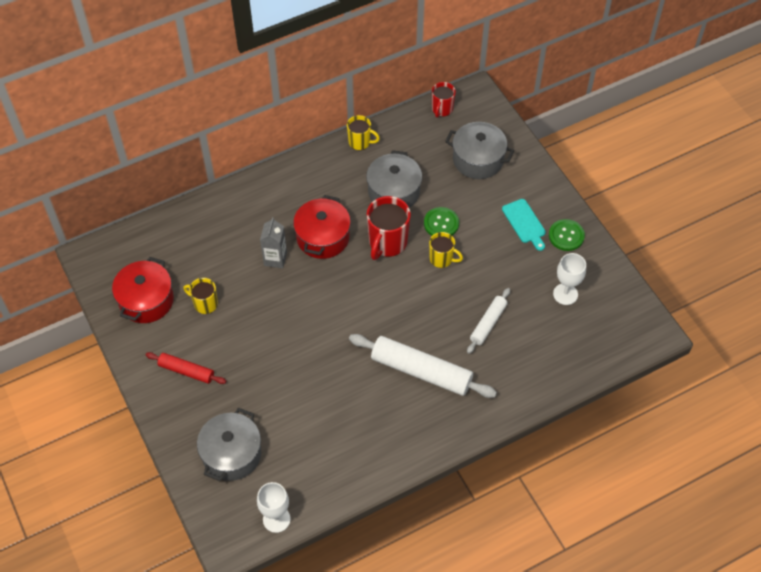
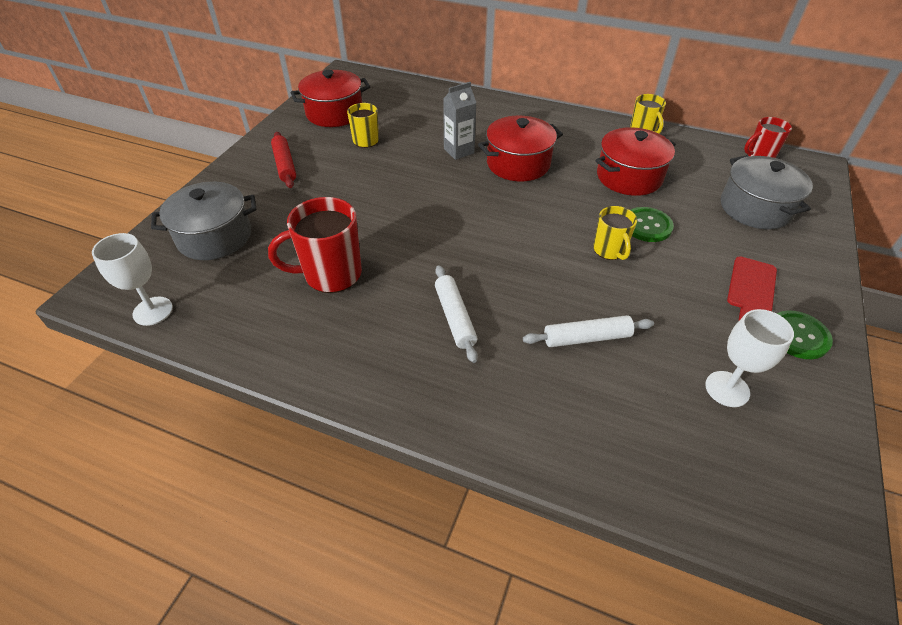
camera: 50 degrees right, 10 degrees down
(387, 243) = (570, 203): red mug -> red mug (331, 274)
(394, 192) = (629, 177): grey pot -> red pot
(421, 371) = (455, 317): white rolling pin -> white rolling pin, size x0.56
(524, 223) = (751, 288): turquoise cutting board -> red cutting board

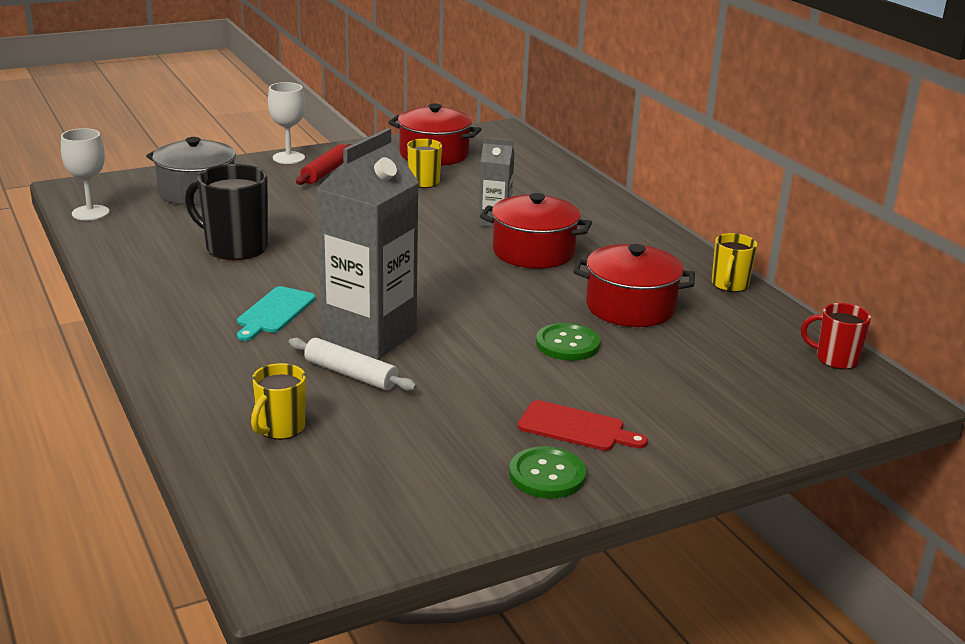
camera: 40 degrees right, 20 degrees down
(331, 274) = (234, 248): red mug -> black mug
(455, 317) = (274, 312): white rolling pin -> turquoise cutting board
(544, 296) = (369, 336): none -> grey carton
(609, 250) = (491, 340): yellow mug -> yellow mug (280, 428)
(727, 389) = (402, 461): white goblet -> white goblet (288, 158)
(751, 288) = (576, 428): red cutting board -> red cutting board turned 135 degrees counterclockwise
(755, 208) = (724, 388): grey pot -> none

